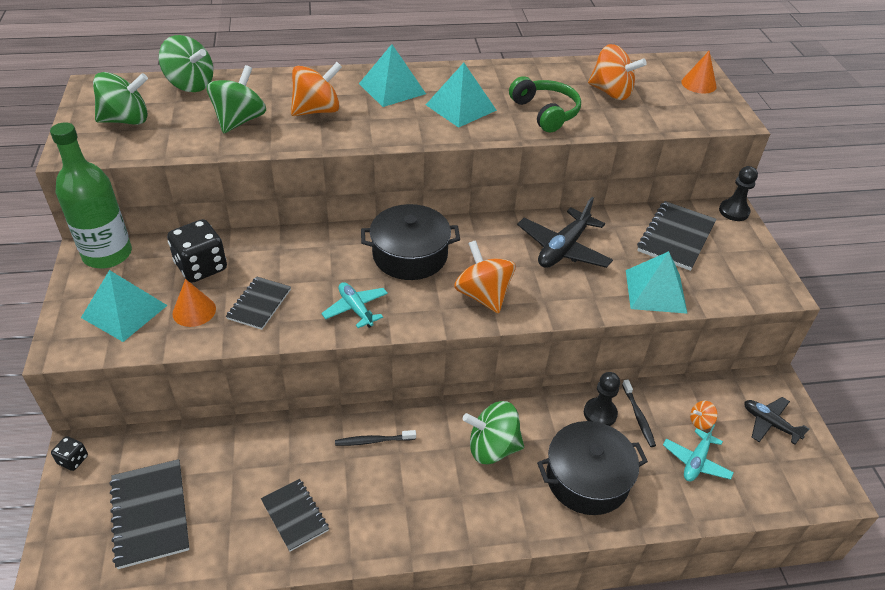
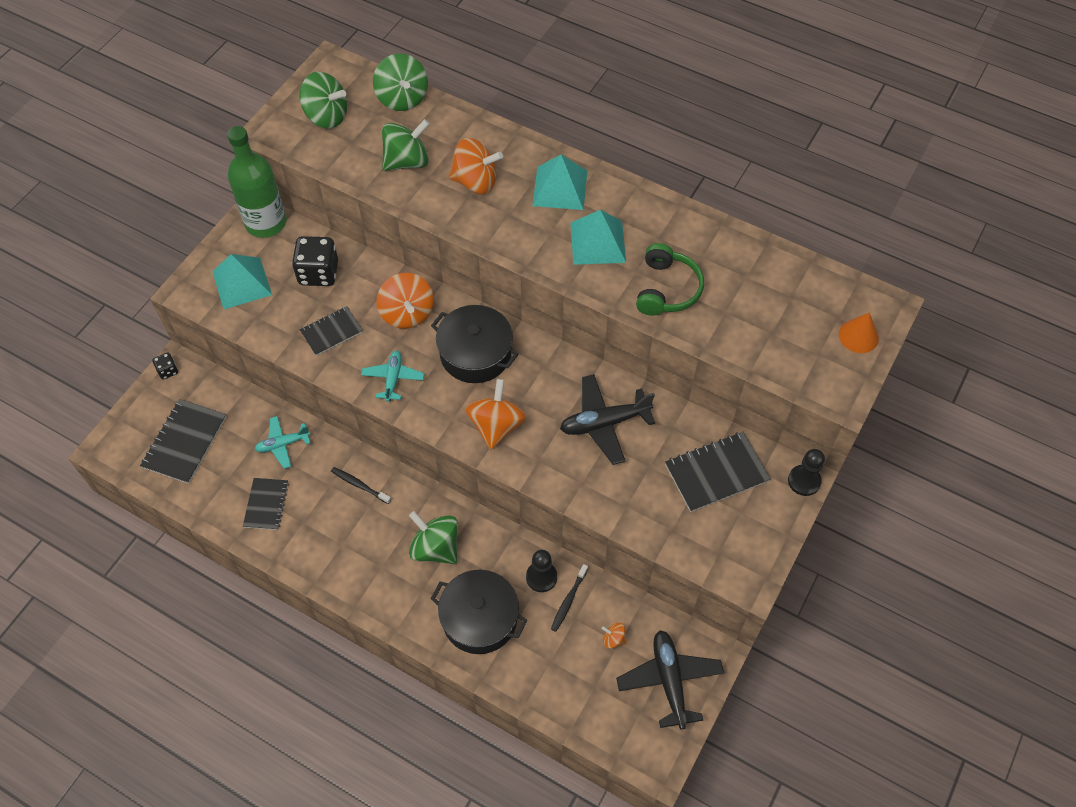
camera: 40 degrees right, 15 degrees up
(194, 311) = (285, 311): orange cone -> none
(611, 92) = (756, 299): orange spinning top -> orange spinning top (407, 313)
(655, 291) = (638, 511): turquoise pyramid -> none
(696, 461) = (575, 665): turquoise plane -> turquoise plane (283, 444)
(769, 424) = (669, 680): black plane -> black plane, size x1.60

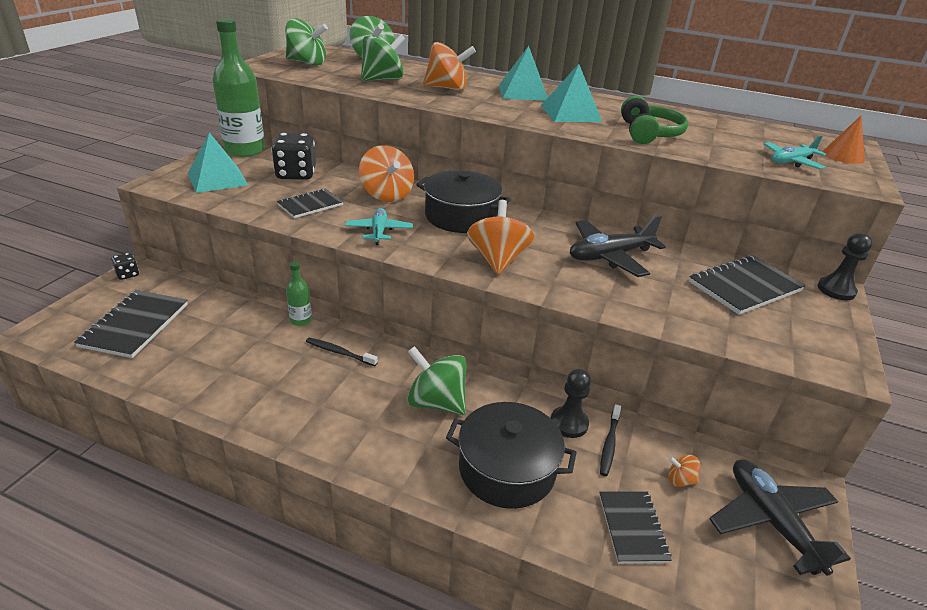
camera: 10 degrees left, 25 degrees down
(266, 504) = (227, 373): black notebook -> black notebook (632, 528)
(283, 444) = (250, 323): turquoise plane -> turquoise plane (791, 161)
(327, 442) = (301, 320): none -> green bottle

